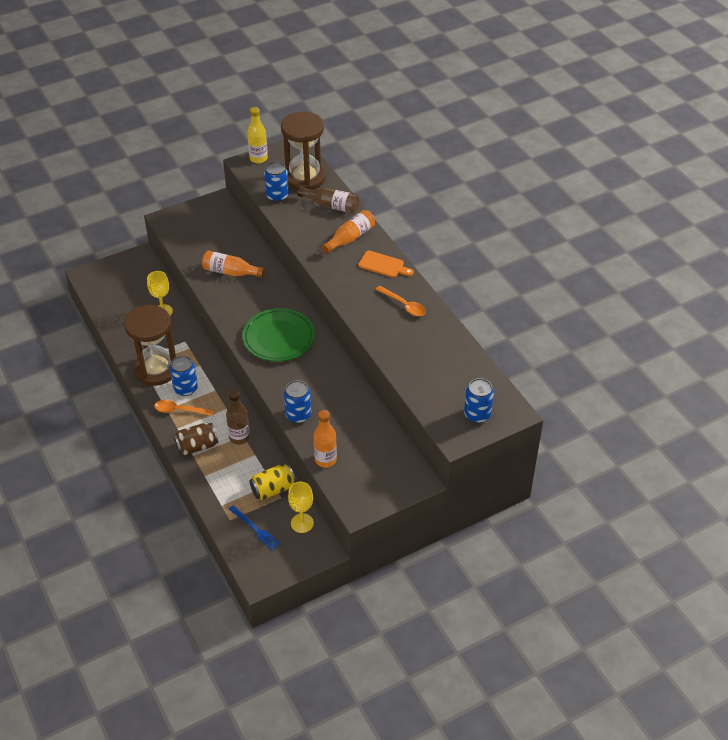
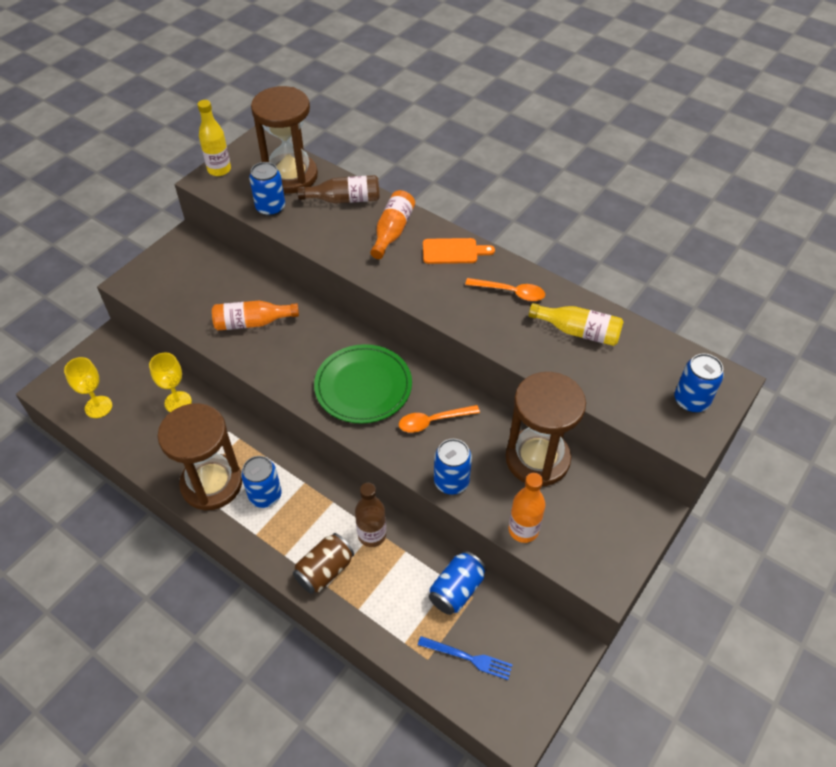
camera: 25 degrees left, 5 degrees up
(180, 410) = (274, 529): orange spoon -> orange spoon (432, 421)
(273, 489) = (456, 590): yellow can -> blue can
(302, 523) = (520, 622): yellow goblet -> yellow goblet (98, 407)
(364, 422) = (537, 459): none -> brown hourglass
(432, 346) = (578, 331): none -> yellow bottle

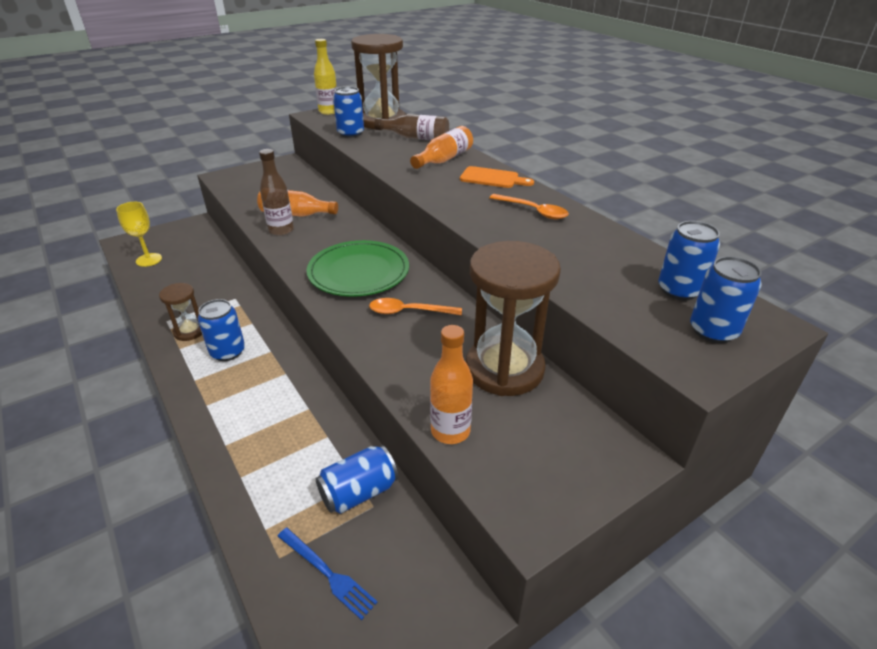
camera: 20 degrees right, 15 degrees down
(178, 402) = (211, 270): yellow goblet -> none
(212, 484) = (189, 331): brown hourglass -> brown hourglass, size x0.50
(324, 570) = (233, 430): brown can -> none
(372, 535) = (303, 412): brown bottle -> brown bottle (281, 230)
(451, 481) = (395, 364): blue can -> blue can (679, 290)
(578, 331) = (593, 249): yellow bottle -> none

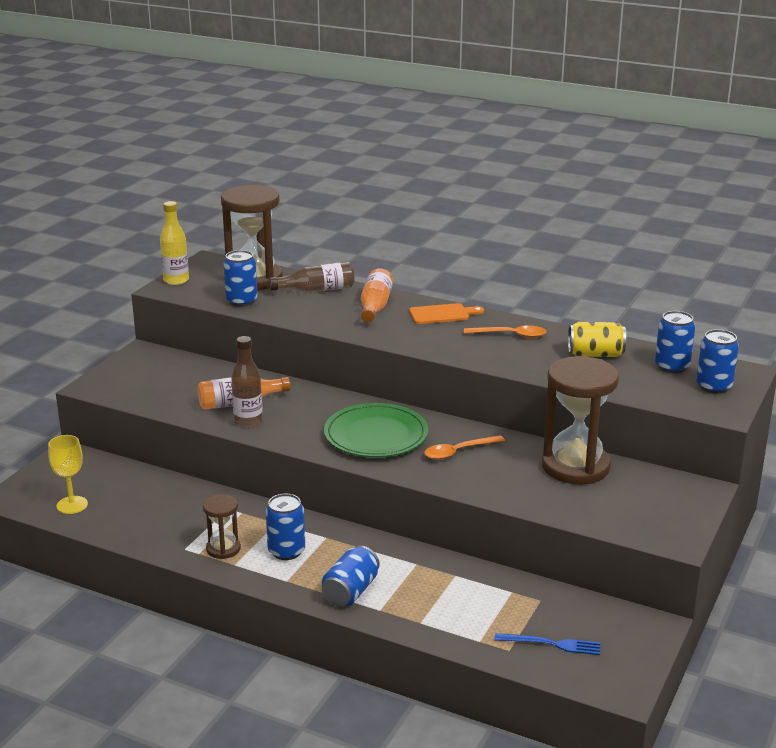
camera: 30 degrees left, 10 degrees down
(358, 492) = (520, 597): blue can -> blue can (350, 591)
(450, 431) = (580, 515): orange bottle -> none
(600, 252) = (595, 354): none -> yellow can

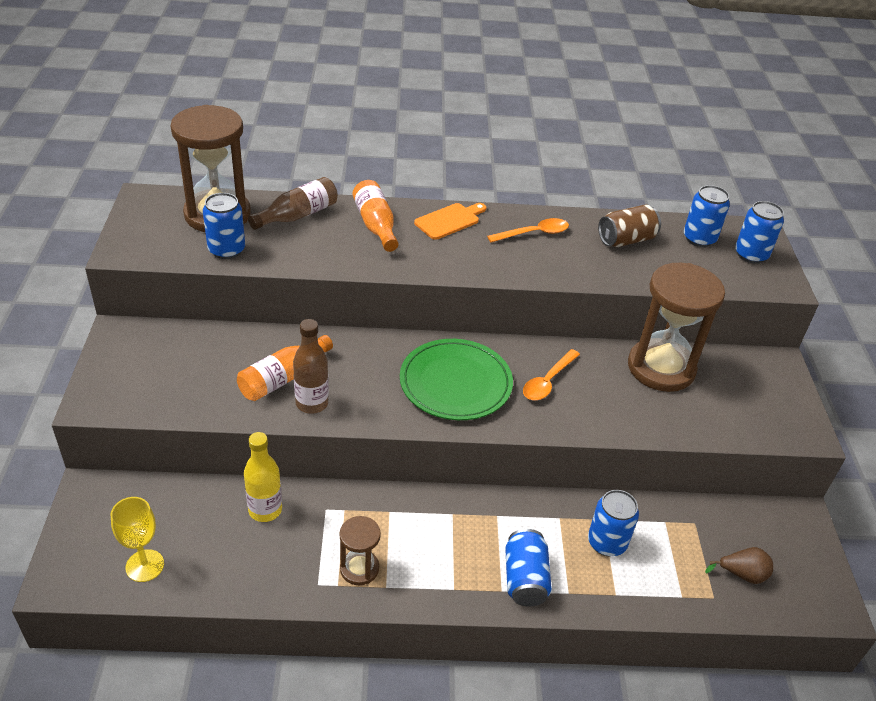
camera: 30 degrees left, 15 degrees up
(176, 280) = (127, 236): yellow bottle -> yellow bottle (265, 510)
(286, 551) = (426, 547): blue can -> blue can (607, 542)
(551, 644) = (742, 574): blue fork -> brown pear
(595, 354) = (626, 240): yellow can -> brown can

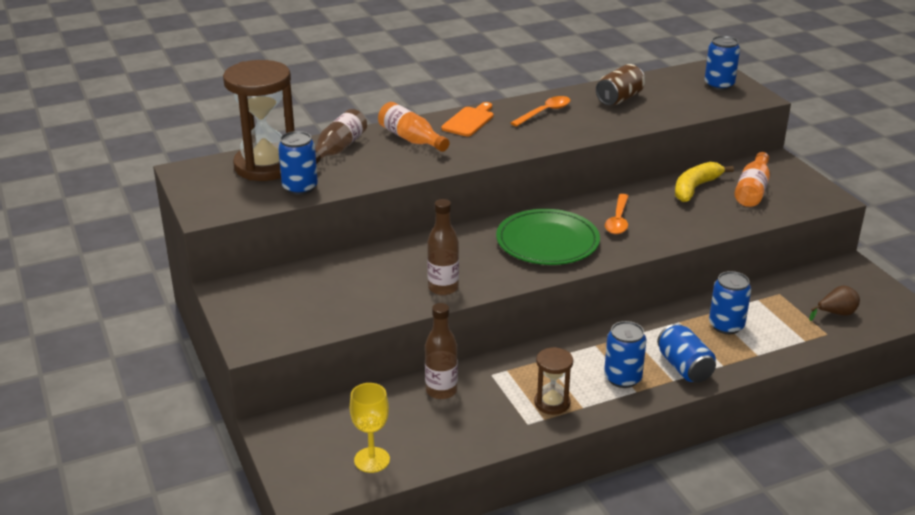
camera: 20 degrees left, 10 degrees down
(265, 510) = (441, 391): yellow bottle -> brown bottle
(283, 378) = (403, 279): orange bottle -> orange bottle (752, 190)
(661, 368) = (695, 188): brown hourglass -> yellow banana
(699, 239) = (673, 84): blue can -> blue can (622, 378)

